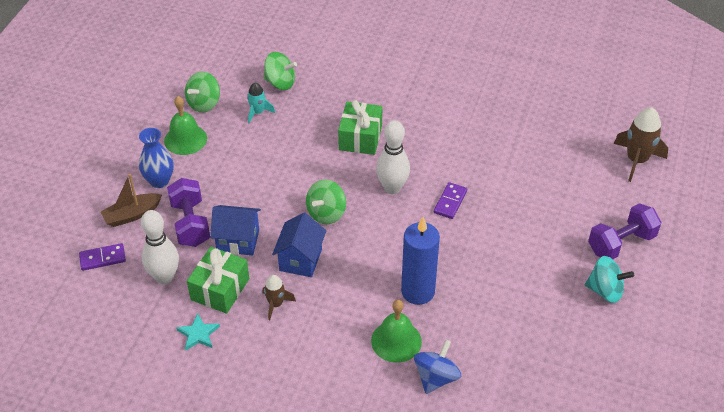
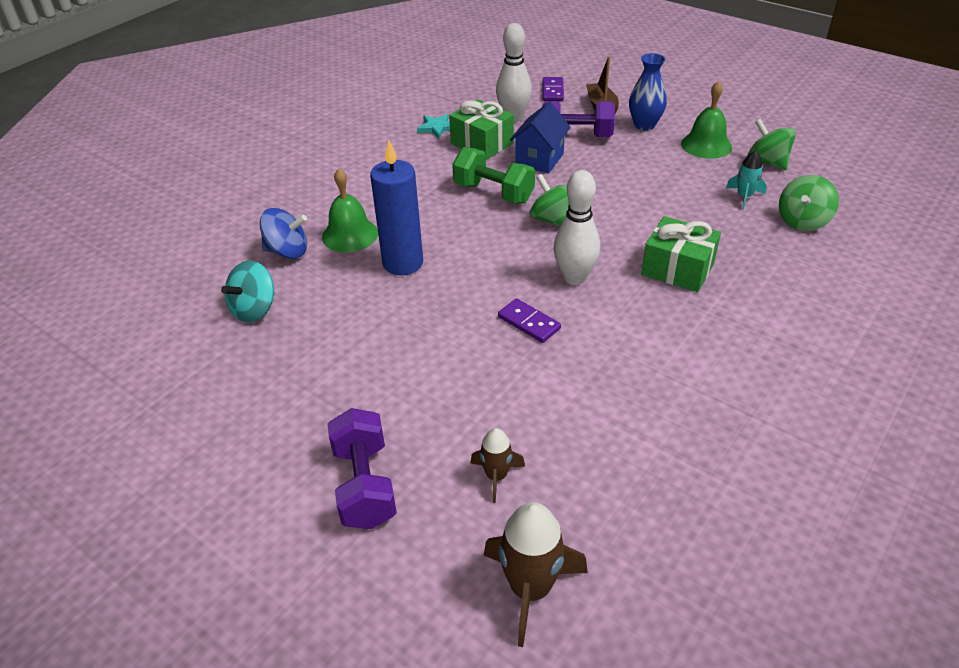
camera: 110 degrees right, 5 degrees down
(276, 304) = (444, 170): brown rocket -> brown rocket (496, 476)
(300, 260) = (493, 193): blue house -> green dumbbell
(436, 377) = (287, 251): blue spinning top -> blue spinning top turned 45 degrees counterclockwise
(605, 290) = (297, 432): turquoise spinning top -> turquoise spinning top (254, 309)

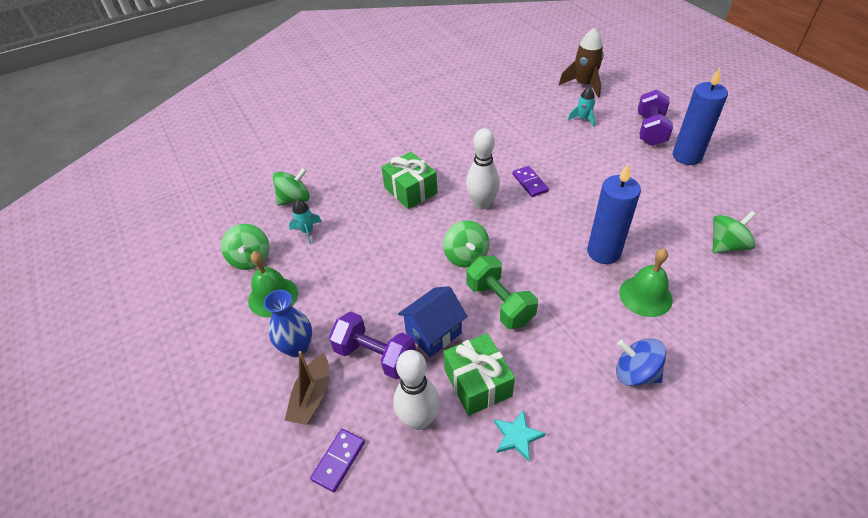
camera: 155 degrees left, 5 degrees up
(254, 309) = (726, 245): turquoise spinning top -> green spinning top
(287, 251) = (704, 295): blue spinning top -> blue spinning top (635, 373)
(298, 440) = (687, 156): none -> blue candle
(496, 476) = (583, 119): brown rocket -> turquoise rocket

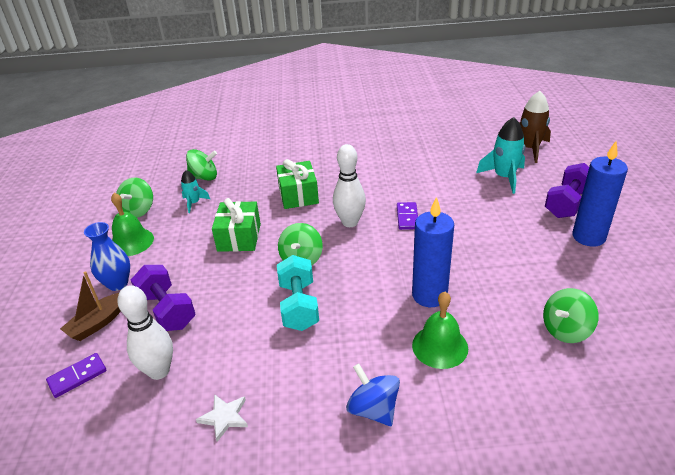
camera: 25 degrees right, 10 degrees down
(433, 333) = (225, 310): blue house -> none
(477, 383) = (228, 362): green gift -> green gift (239, 237)
(500, 303) = (299, 306): green dumbbell -> turquoise dumbbell
(517, 436) = (224, 417): turquoise star -> white star
(583, 119) = (504, 177): turquoise rocket -> turquoise rocket, size x1.73
(726, 245) = (566, 330): green spinning top -> green spinning top turned 150 degrees clockwise

